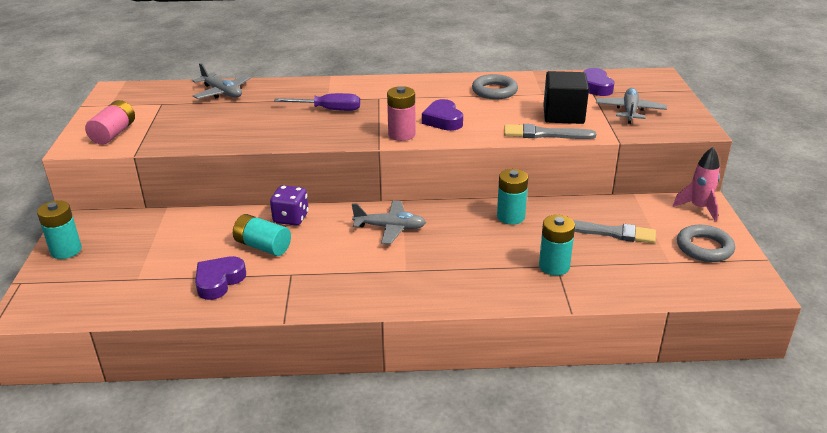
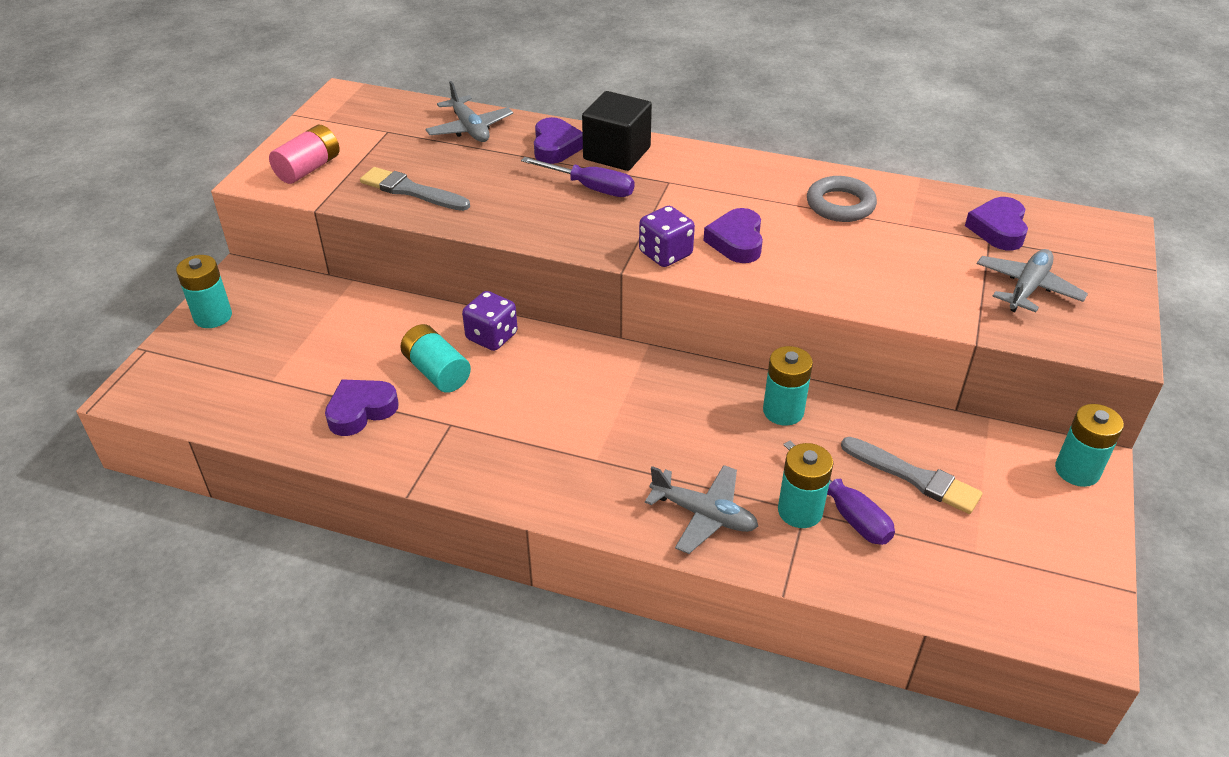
camera: 20 degrees right, 10 degrees up
(290, 92) = (556, 147): none -> purple heart
(390, 228) = (610, 386): grey plane -> grey plane (704, 515)
(401, 134) = (665, 254): pink battery -> purple dice
(544, 134) = (869, 301): grey brush -> grey brush (411, 191)
(563, 115) = (919, 272): black cube -> black cube (617, 153)
(582, 259) = (846, 511): none -> purple screwdriver
(698, 208) = (1077, 470): pink rocket -> turquoise battery
(704, 248) = (1044, 543): grey ring -> none

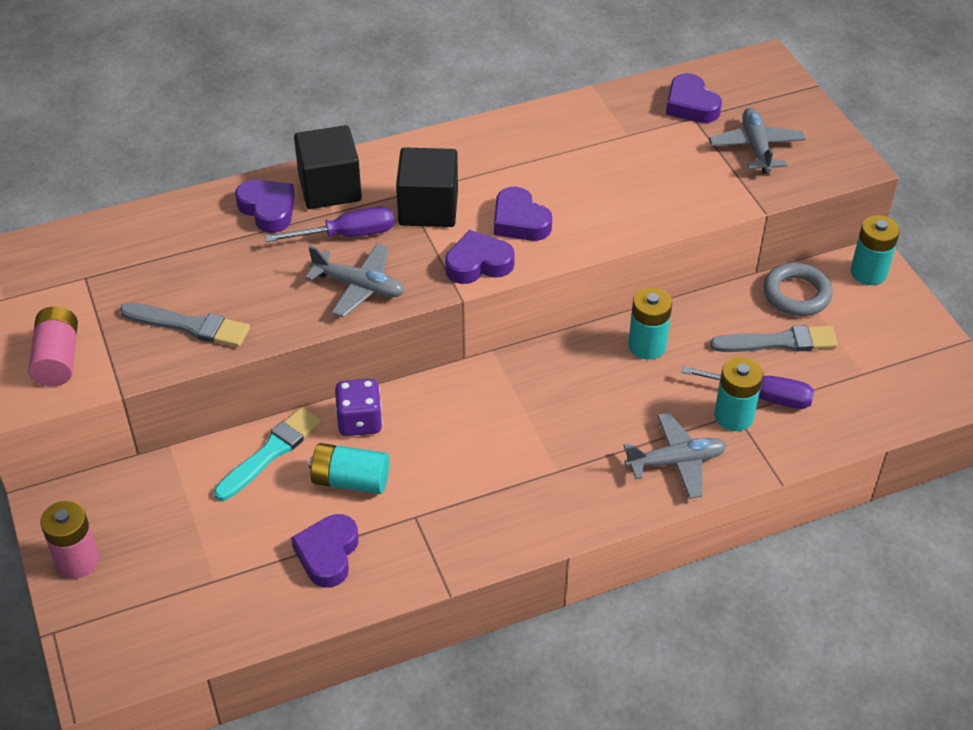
camera: 40 degrees left, 5 degrees up
(213, 316) = (78, 561): turquoise battery -> pink battery
(408, 321) = (271, 452): none -> turquoise brush
(411, 191) = (190, 326): grey brush -> grey brush turned 150 degrees counterclockwise
(470, 129) = (164, 232): grey plane -> grey plane (359, 287)
(665, 254) = (478, 264): purple dice -> purple heart
(674, 199) = (428, 208): none -> black cube
(840, 205) = (560, 143): grey ring -> grey ring (796, 294)

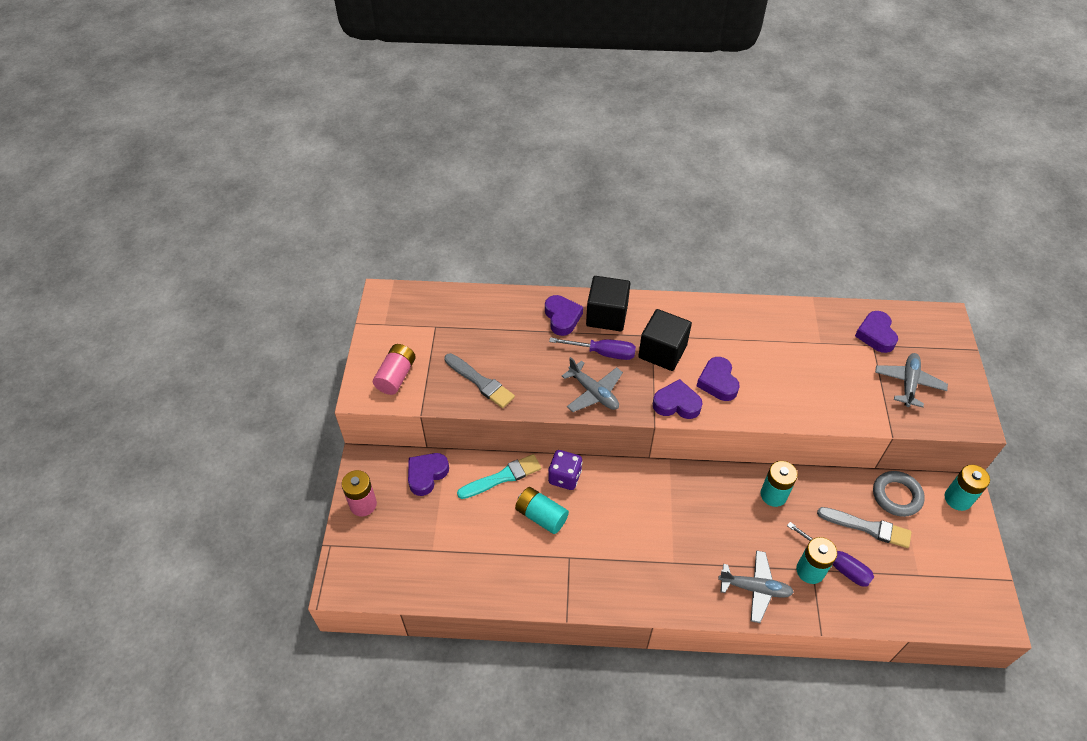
camera: 25 degrees right, 5 degrees up
(328, 554) = (505, 561): purple heart -> purple heart (426, 475)

